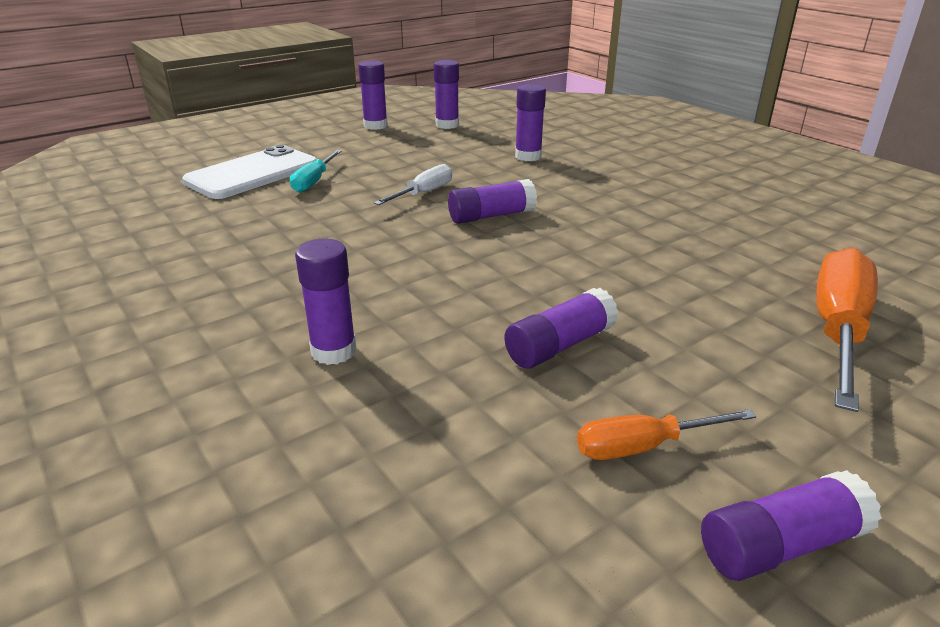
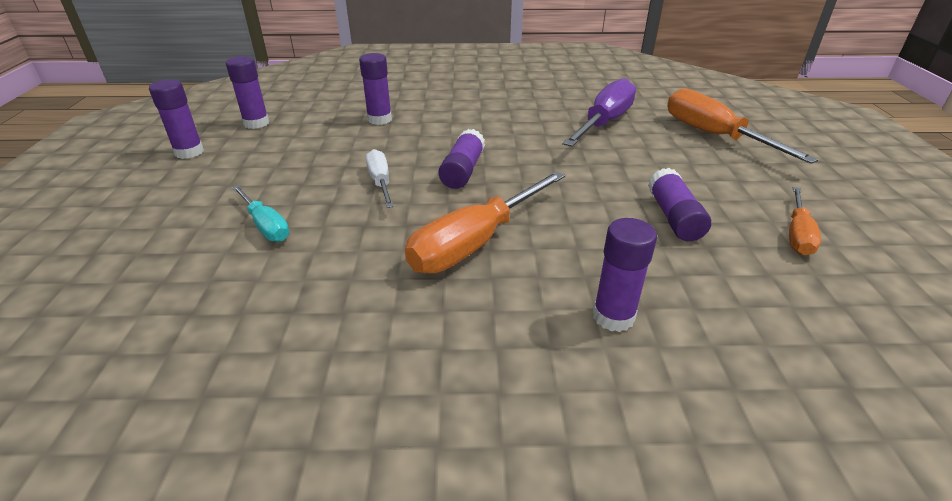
camera: 55 degrees left, 5 degrees up
(253, 173) = (179, 256): white phone -> none
(379, 258) = (475, 243): none -> orange screwdriver
(725, 251) = (604, 123): none -> purple screwdriver
(780, 545) = (891, 232): purple glue stick -> none

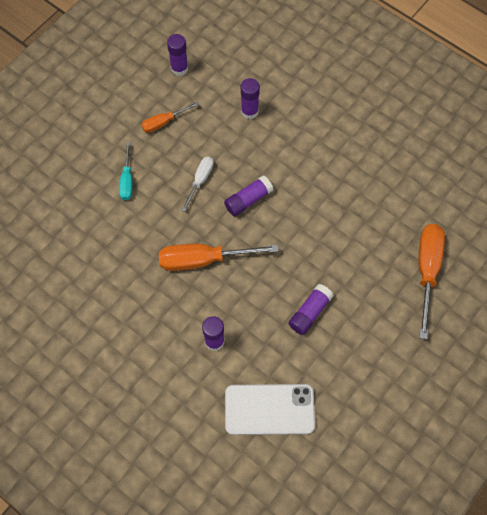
camera: 40 degrees right, 30 degrees up
(189, 152) = (128, 81): purple glue stick -> none
(604, 123) = (377, 210): purple screwdriver -> none
(797, 234) = (351, 367): orange screwdriver -> orange screwdriver (164, 122)
(810, 344) = (269, 409): none -> white phone

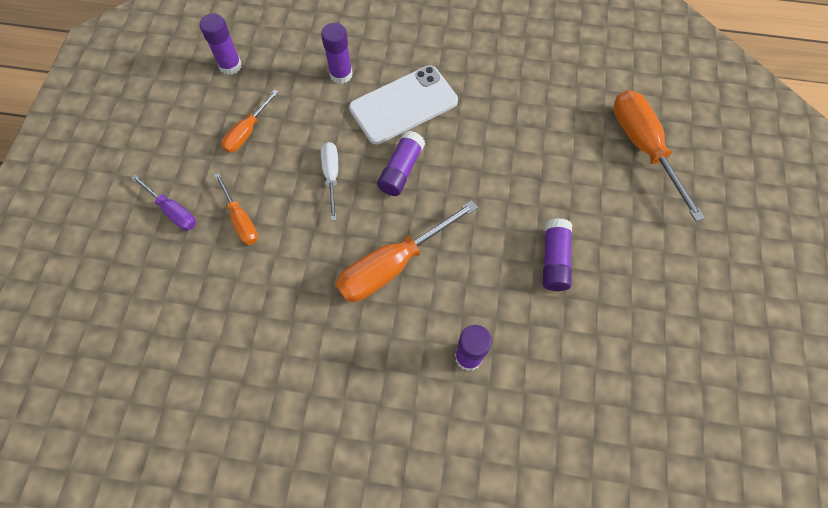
camera: 30 degrees left, 0 degrees up
(89, 153) = (173, 211): none -> purple screwdriver
(127, 180) = (241, 220): turquoise screwdriver -> orange screwdriver
(269, 409) = (588, 403): white phone -> white phone (403, 105)

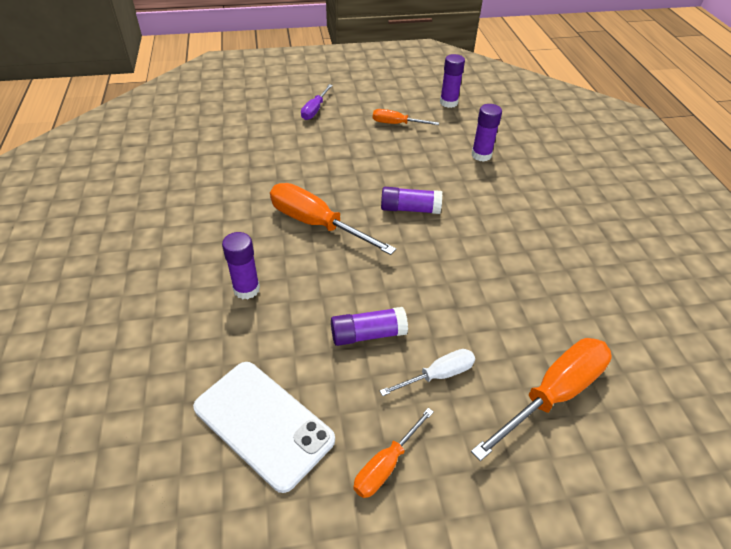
camera: 70 degrees right, 20 degrees down
(241, 220) = (322, 139): orange screwdriver -> orange screwdriver (386, 465)
(331, 176) = (382, 172): white screwdriver -> white screwdriver (438, 375)
(403, 105) = (476, 196): white phone -> white phone (263, 423)

